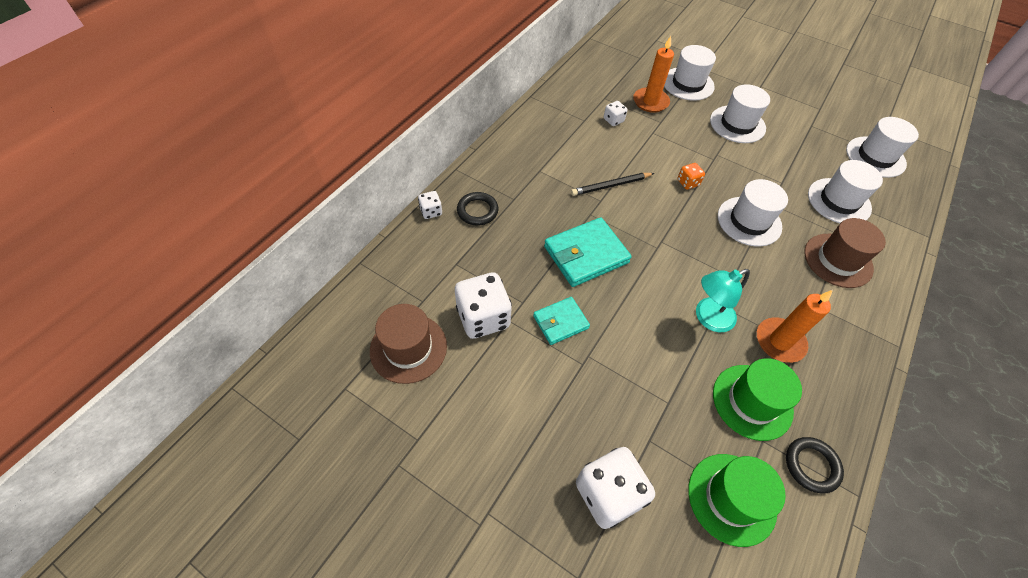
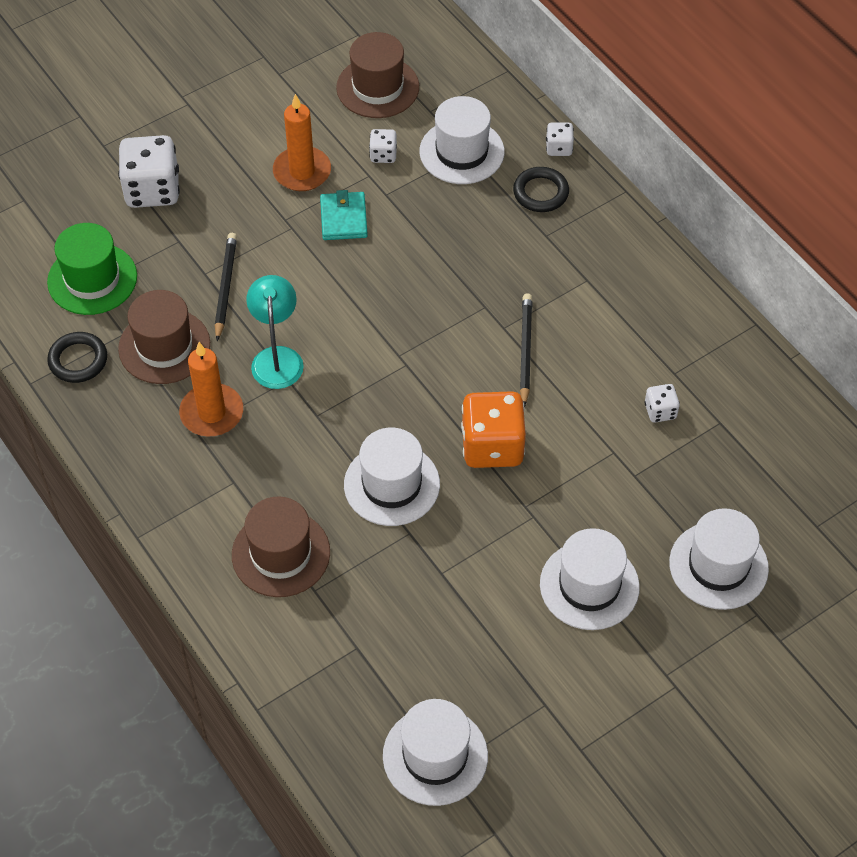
camera: 115 degrees right, 0 degrees up
(483, 317) = (383, 155): white dice -> white dice, size x0.49
(586, 254) = (423, 276): turquoise wallet -> none
(650, 102) = (688, 484): orange candle -> orange candle (302, 172)
(671, 380) = (225, 287): none -> black pencil
(688, 183) = (492, 446): orange dice -> orange dice, size x2.05
(752, 401) = (164, 346): green hat -> brown hat
(839, 201) = (373, 629): white hat -> white hat (461, 152)

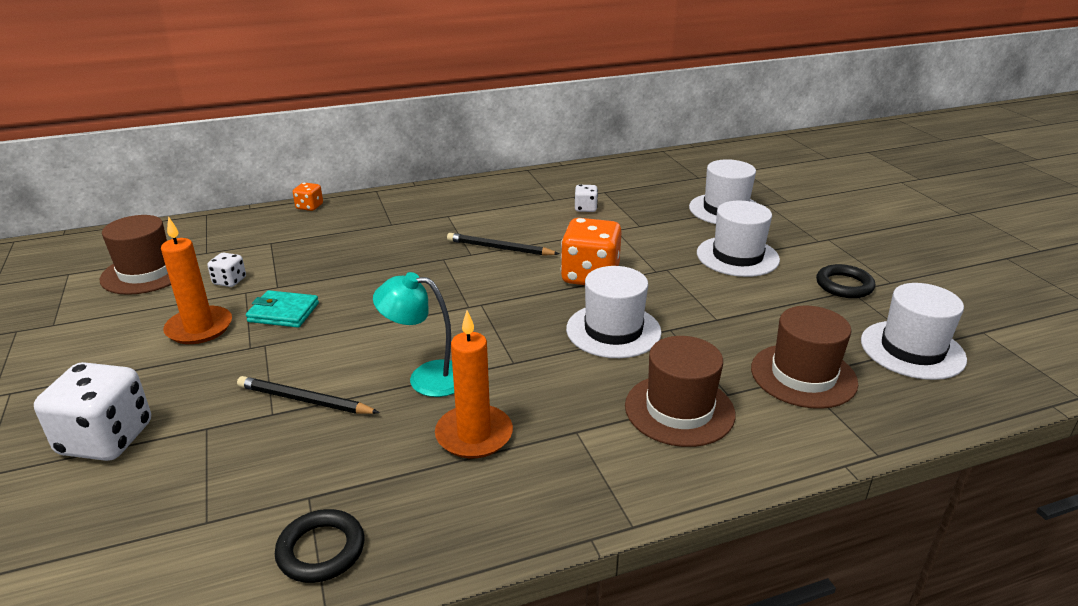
camera: 75 degrees left, 25 degrees down
(92, 279) = (195, 516): green hat -> none
(164, 346) = (354, 461): brown hat -> brown hat (803, 375)
(461, 152) = (268, 245): white hat -> none
(540, 193) = (346, 220): black ring -> black ring (844, 285)
(559, 148) = (309, 207): white dice -> orange dice

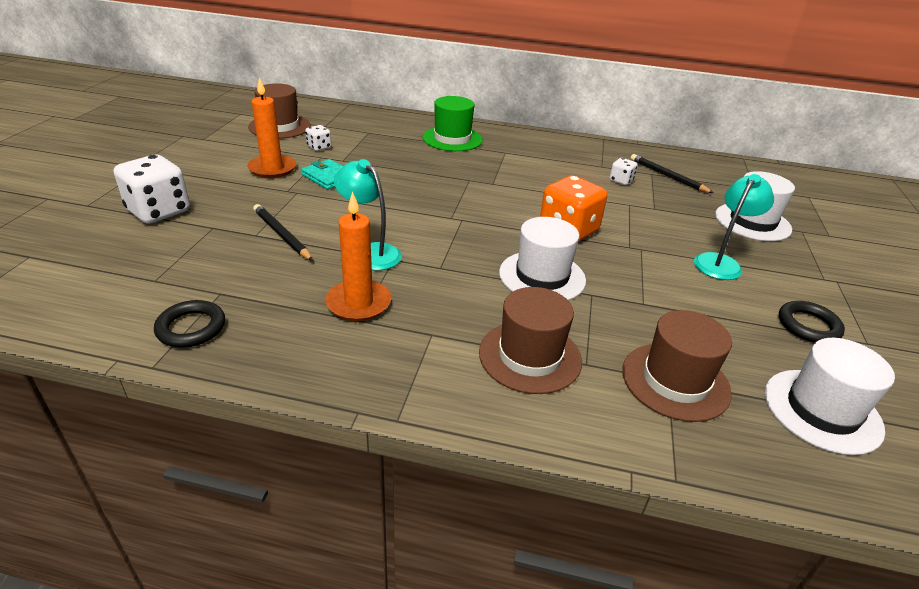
camera: 30 degrees right, 5 degrees up
(309, 207) = (417, 117): orange dice -> none
(376, 219) = (452, 139): none -> green hat
(499, 248) = (518, 186): black pencil -> black pencil (667, 176)
(737, 256) = (721, 262): white hat -> turquoise lamp

